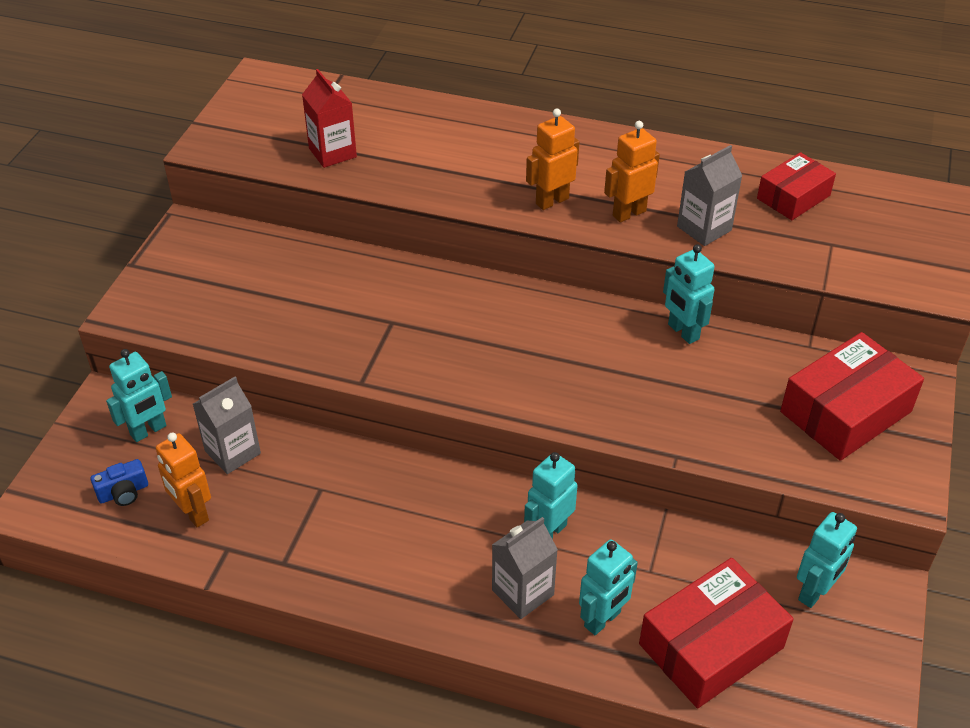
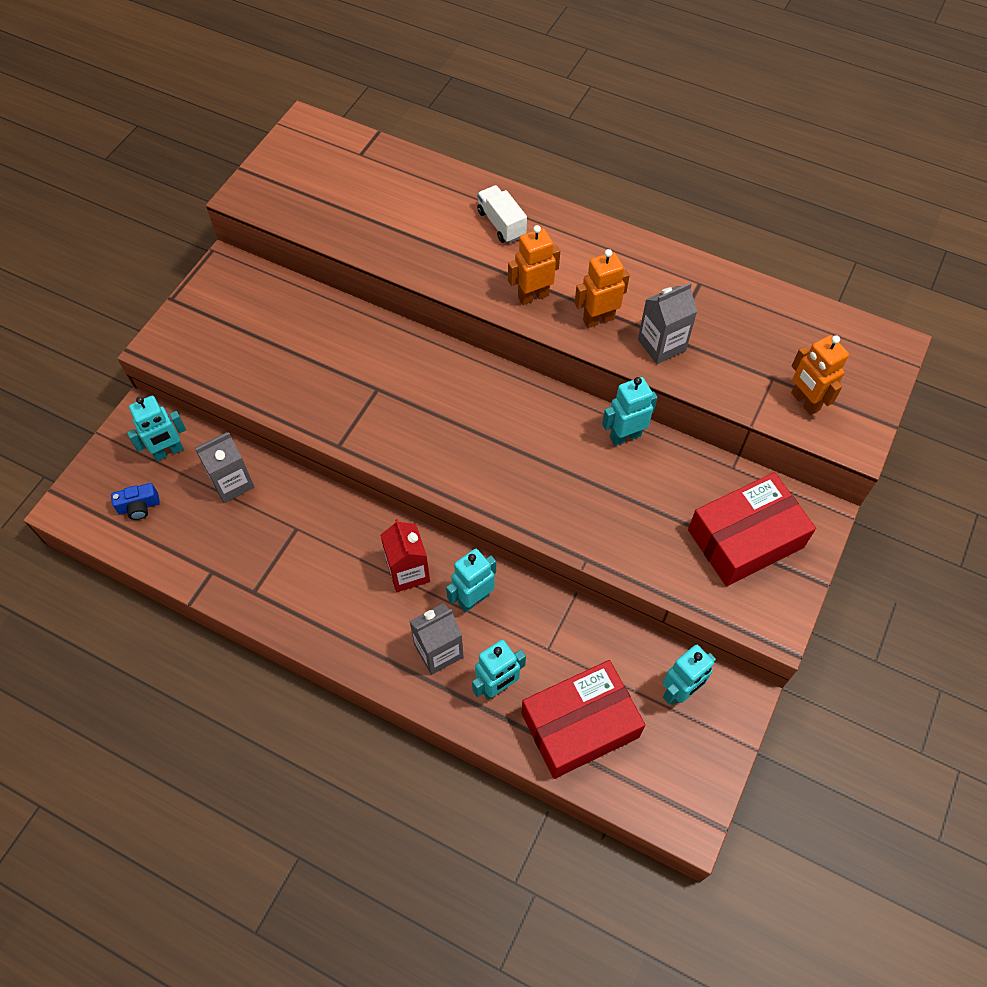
camera: 10 degrees right, 15 degrees up
(193, 513) = (190, 535): orange robot -> orange robot (804, 401)
(332, 153) = (352, 217): red carton -> red carton (408, 572)
(498, 141) = (501, 224): none -> white truck
(683, 332) = (625, 436): turquoise robot -> turquoise robot turned 90 degrees clockwise
(793, 197) = (753, 322): red box -> none

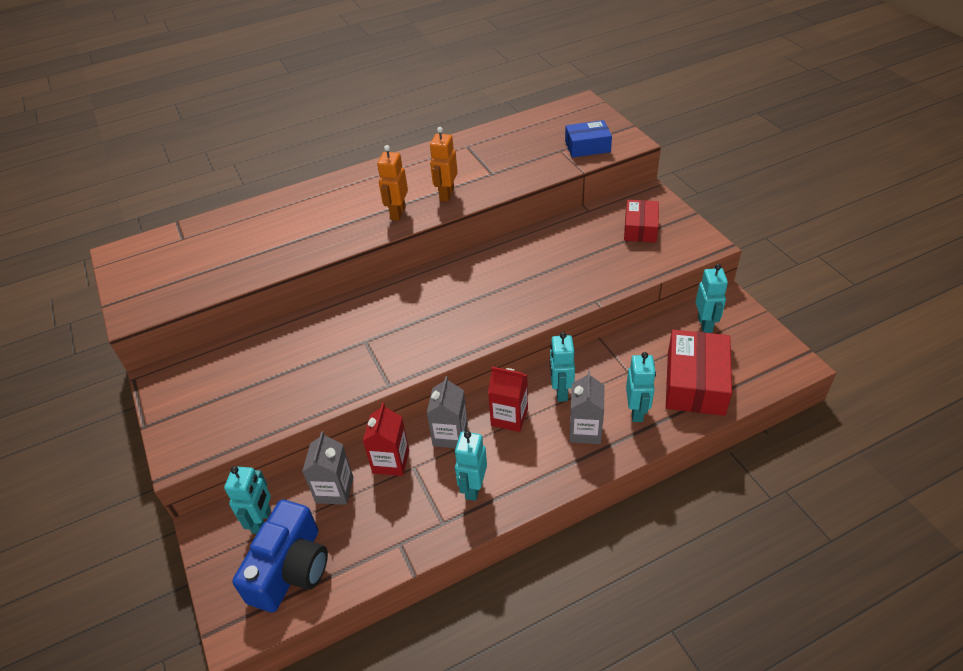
camera: 50 degrees left, 15 degrees down
(139, 507) = (291, 569): blue camera -> blue camera, size x2.25
(290, 505) = (391, 461): none -> red carton
(501, 224) = (326, 201): white truck -> none
(625, 436) = (524, 242): turquoise robot -> turquoise robot (473, 488)
(661, 345) = (493, 179): grey carton -> grey carton (450, 435)
(745, 538) = (640, 228): red box -> red box, size x0.63
(804, 401) = (587, 147): orange robot -> blue box

